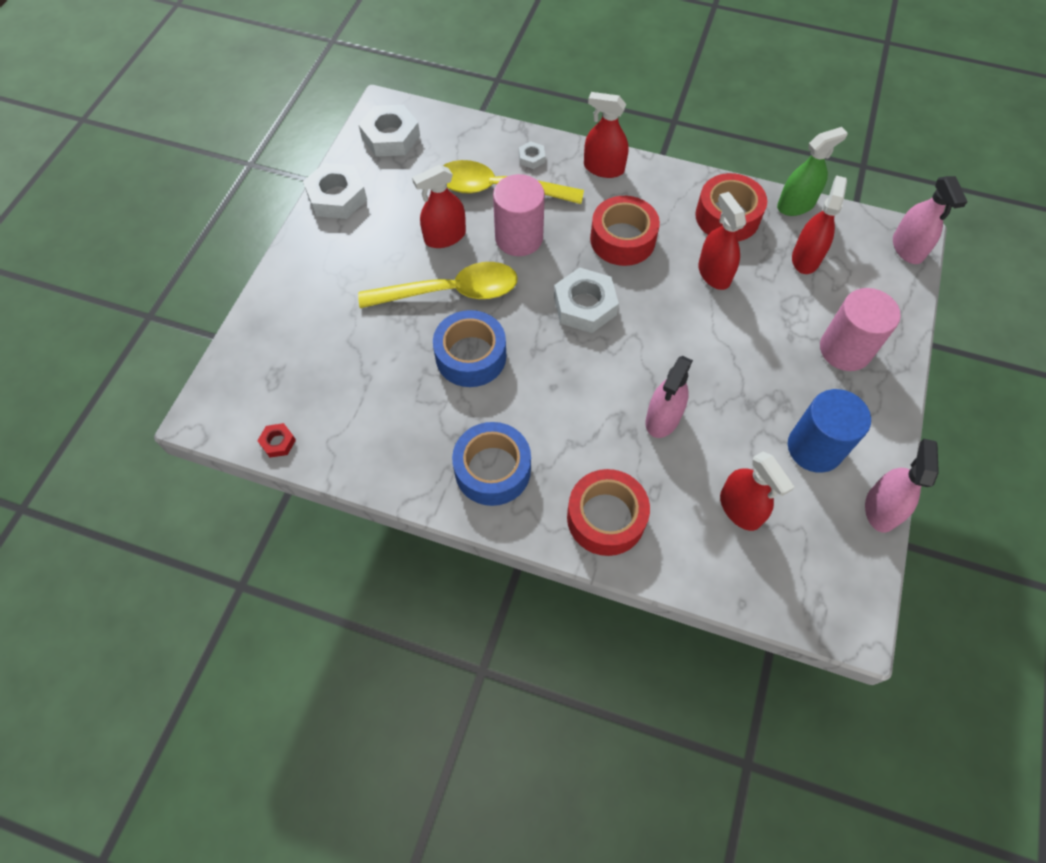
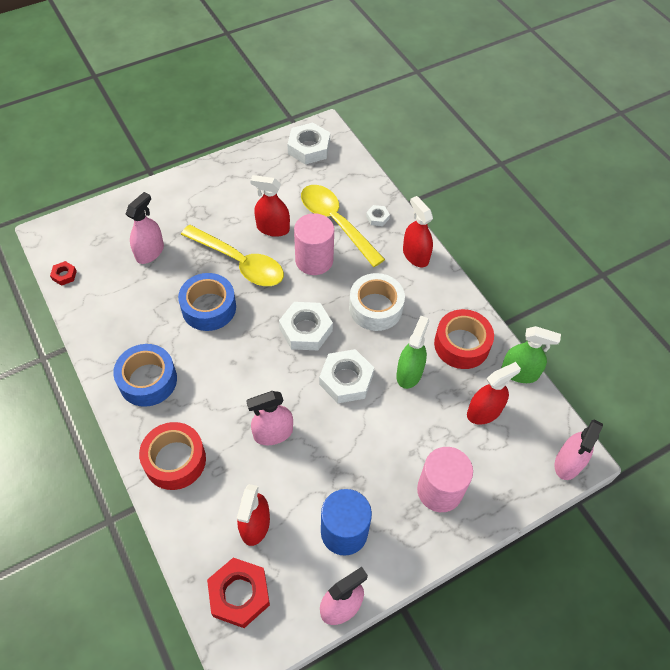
camera: 40 degrees right, 5 degrees down
(337, 197) = (240, 163): white nut -> white nut (346, 380)
(345, 350) = (150, 252): none -> pink spray bottle
(622, 239) = (375, 308): red tape -> white tape
(714, 273) = (409, 373): red spray bottle -> green spray bottle
(795, 577) = (239, 594): none -> red nut

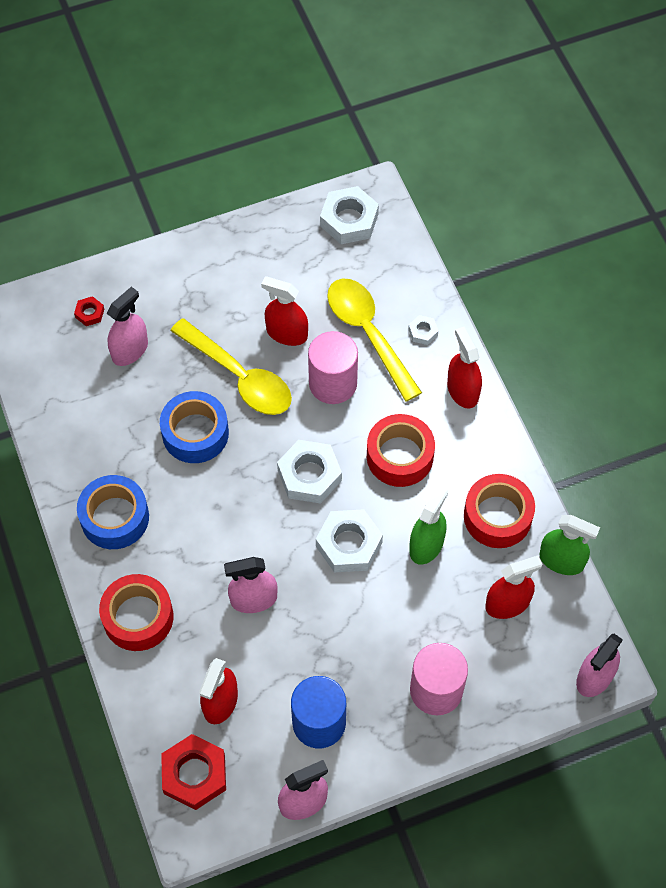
camera: 10 degrees right, 5 degrees up
(64, 275) = (24, 370): red nut -> red nut (90, 313)
(375, 308) = (400, 456): white tape -> red tape

